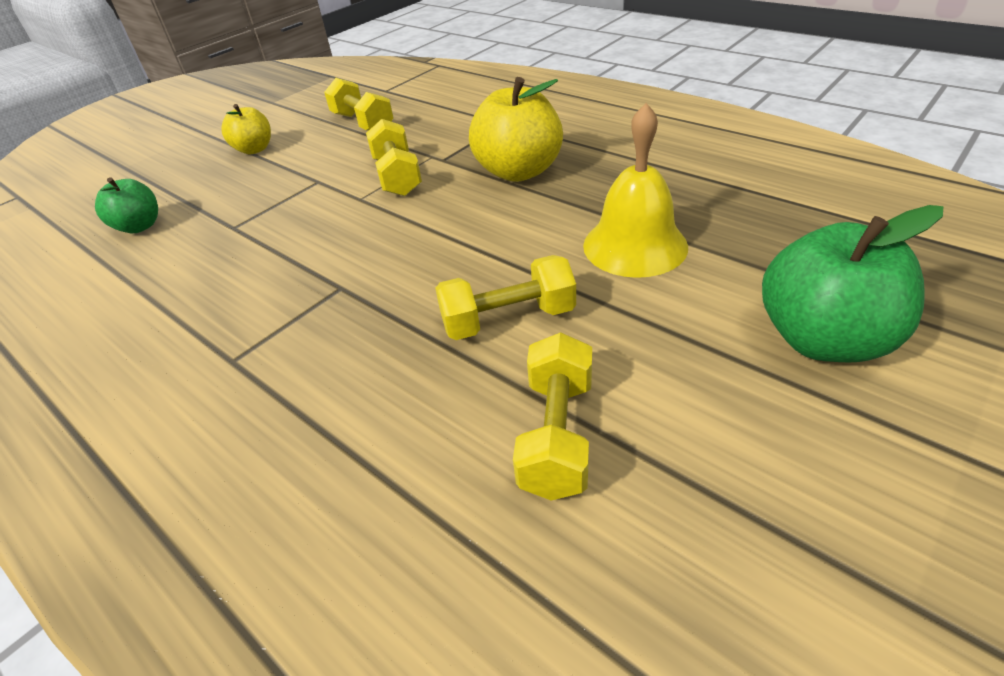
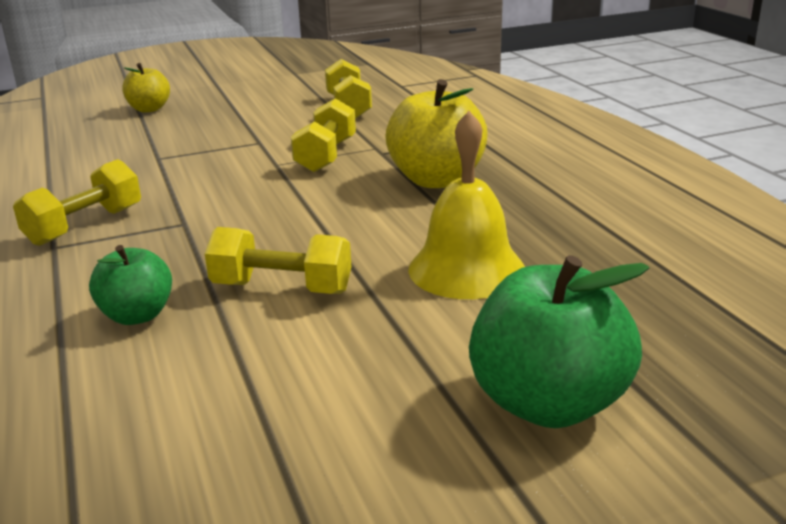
camera: 25 degrees right, 15 degrees down
(140, 226) = (96, 139): green apple -> green apple (137, 315)
(254, 149) = (238, 106): yellow apple -> yellow apple (149, 109)
(556, 435) = (215, 381): yellow dumbbell -> yellow dumbbell (85, 226)

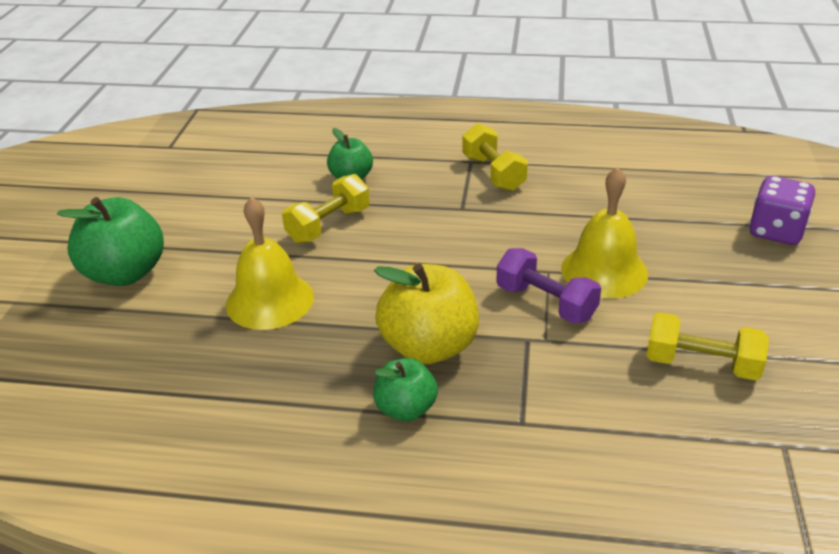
camera: 120 degrees right, 10 degrees up
(149, 109) = (776, 231): yellow apple -> purple dice
(257, 146) = (604, 271): none -> yellow bell
(326, 156) = (546, 303): yellow dumbbell -> purple dumbbell
(517, 169) = (406, 409): none -> green apple

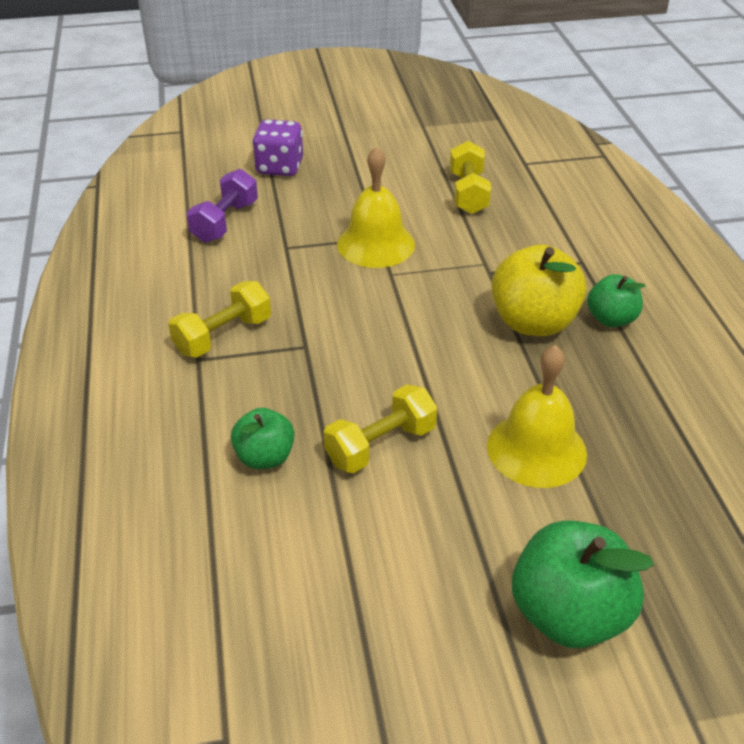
camera: 110 degrees left, 5 degrees up
(329, 225) = (380, 445): yellow dumbbell -> yellow dumbbell turned 60 degrees counterclockwise
(546, 303) = (437, 269): purple dumbbell -> purple dumbbell (225, 222)

